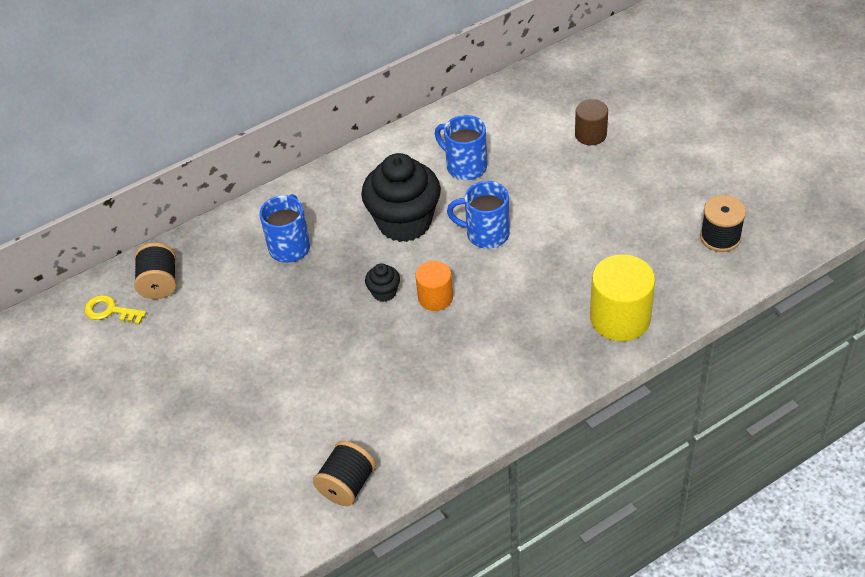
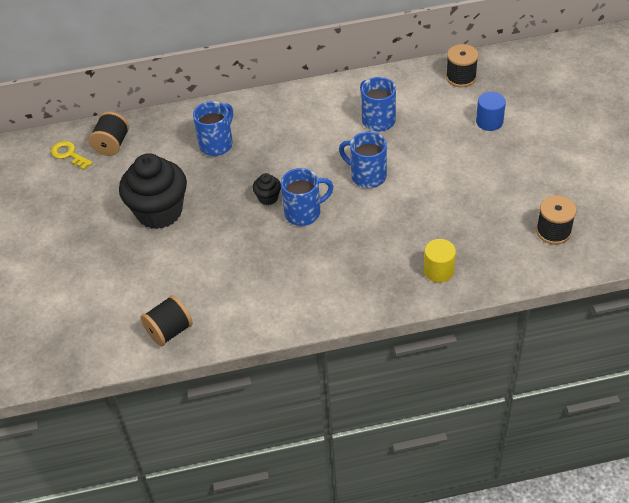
camera: 20 degrees right, 0 degrees up
(404, 222) = (310, 150): black cupcake -> black cupcake (159, 212)
(435, 297) = (304, 213): orange cylinder -> blue mug
(534, 93) = (461, 77): none -> black spool
(590, 134) = (489, 122): brown cylinder -> blue cylinder
(620, 318) = (438, 270): yellow cylinder -> yellow cylinder, size x0.60

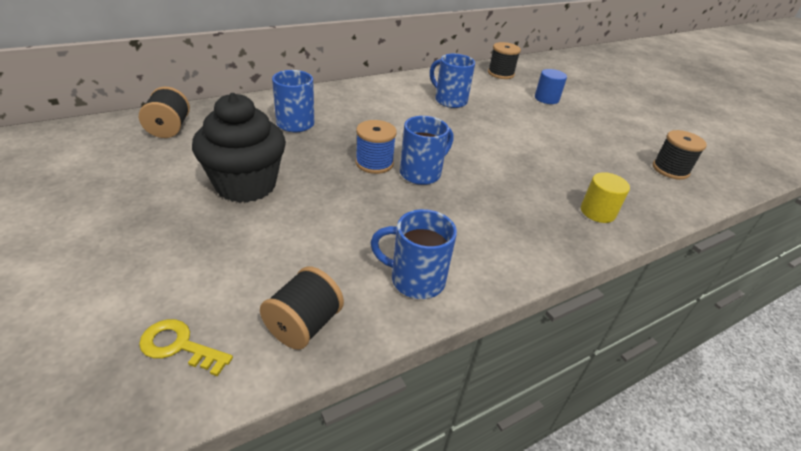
camera: 25 degrees left, 10 degrees down
(69, 154) = (112, 139): yellow key -> yellow key (179, 346)
(268, 198) = (374, 163): black cupcake -> blue spool
(367, 176) = (467, 139): blue mug -> blue mug (415, 279)

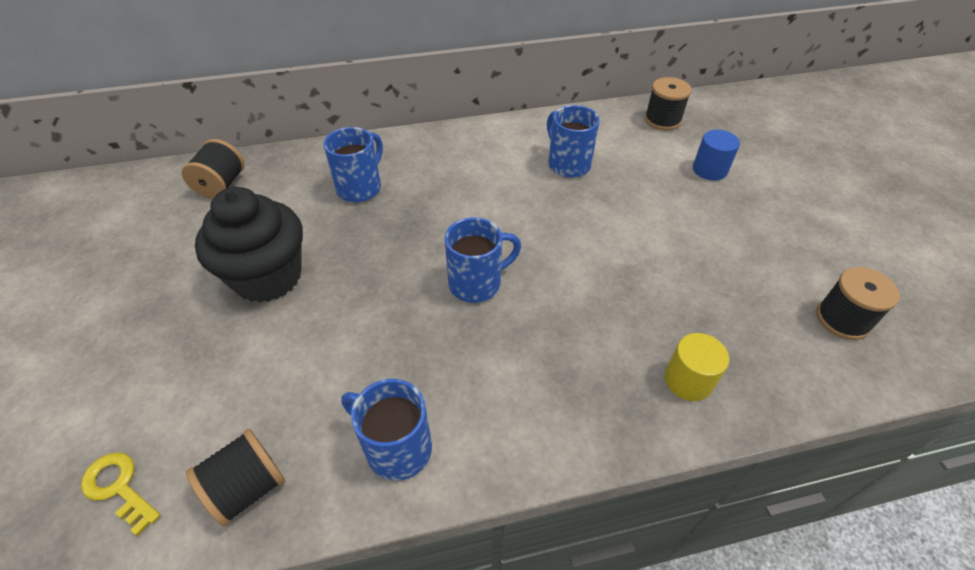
camera: 20 degrees right, 10 degrees up
(374, 163) = (425, 260): blue spool -> none

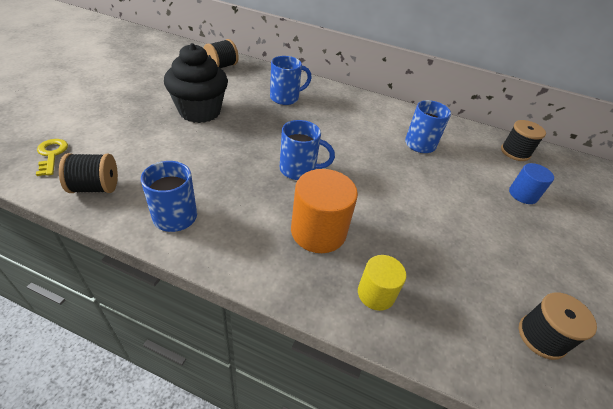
camera: 30 degrees right, 5 degrees down
(572, 349) = (318, 231): none -> orange cylinder

